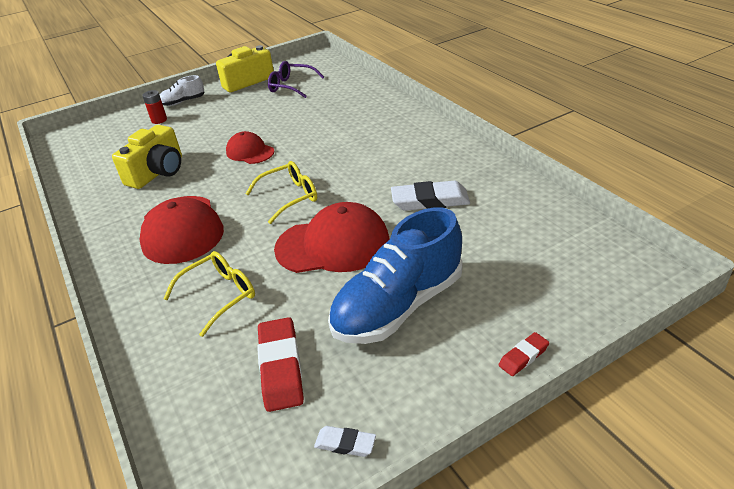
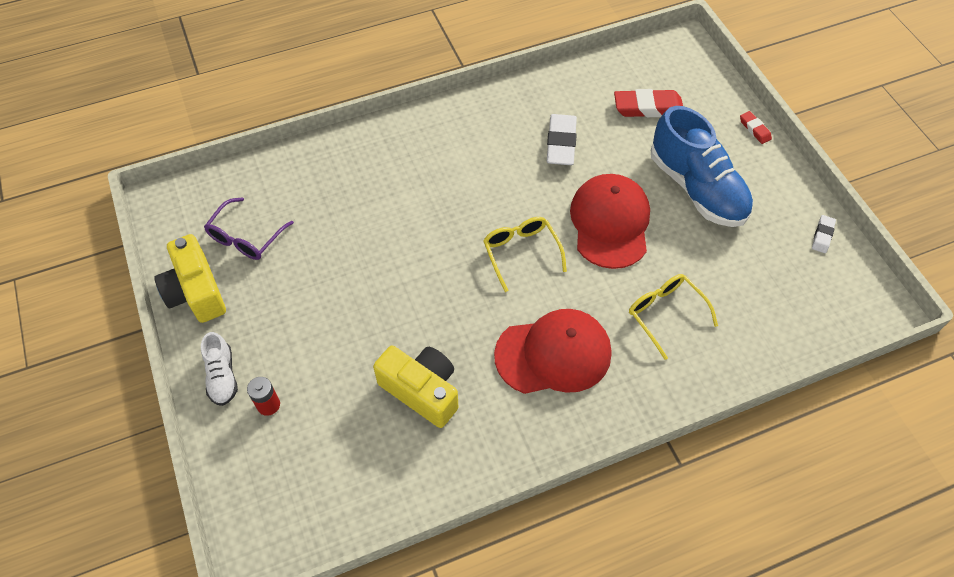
camera: 85 degrees left, 20 degrees up
(250, 152) = (410, 288): red cap -> none
(281, 367) = (754, 269): red eraser -> red eraser (648, 107)

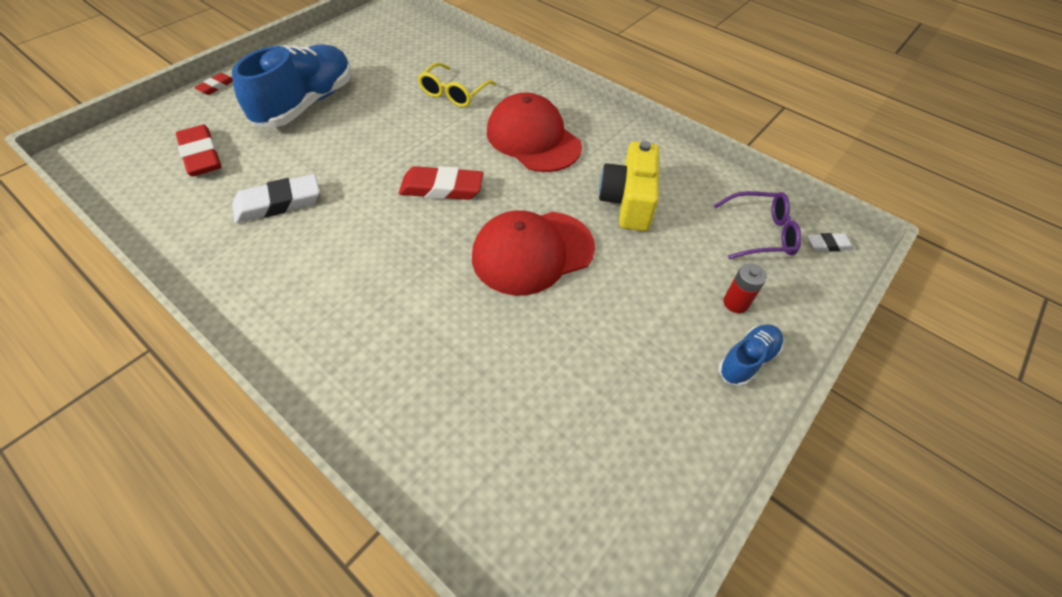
camera: 120 degrees left, 5 degrees down
(196, 292) = (684, 459): yellow camera -> none
(222, 376) = (747, 360): white shoe -> blue shoe
(246, 237) = (574, 450): purple glasses -> purple glasses (761, 233)
(521, 252) = (441, 188): yellow glasses -> red eraser
(610, 223) = (374, 143): red cap -> red cap (532, 252)
(822, 236) = (331, 39): white eraser -> white eraser (828, 245)

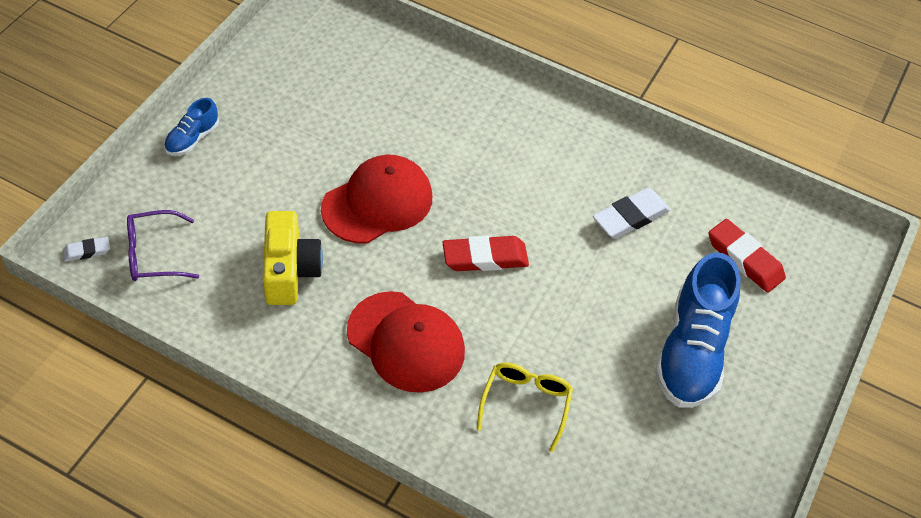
camera: 165 degrees right, 0 degrees up
(216, 86) = (815, 361): red eraser -> none
(735, 303) = (193, 182): red battery -> none

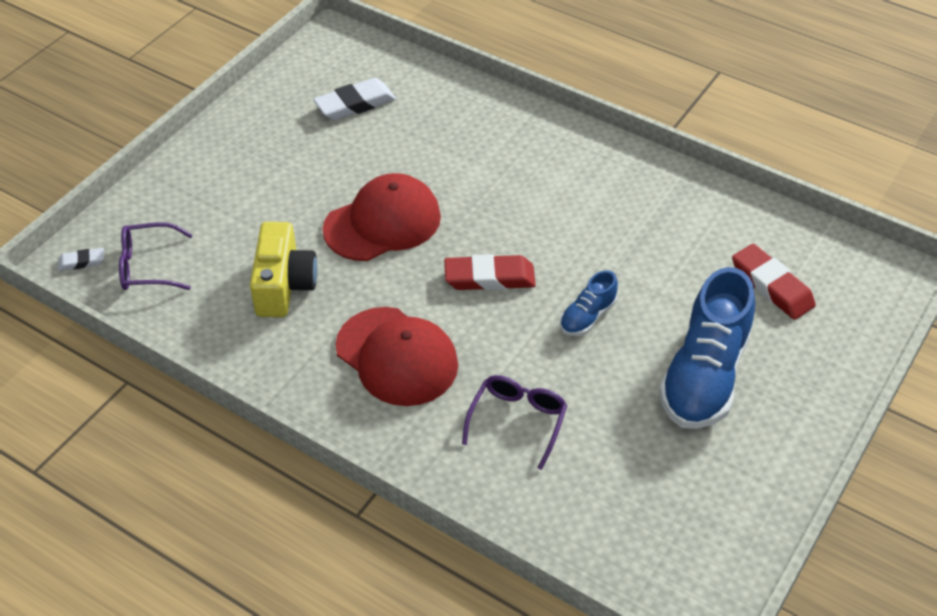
camera: 10 degrees right, 5 degrees down
(192, 139) = (201, 160): blue shoe -> blue shoe (587, 317)
(526, 403) = (518, 421): yellow glasses -> purple glasses
(630, 217) = (650, 242): white eraser -> white eraser (355, 104)

